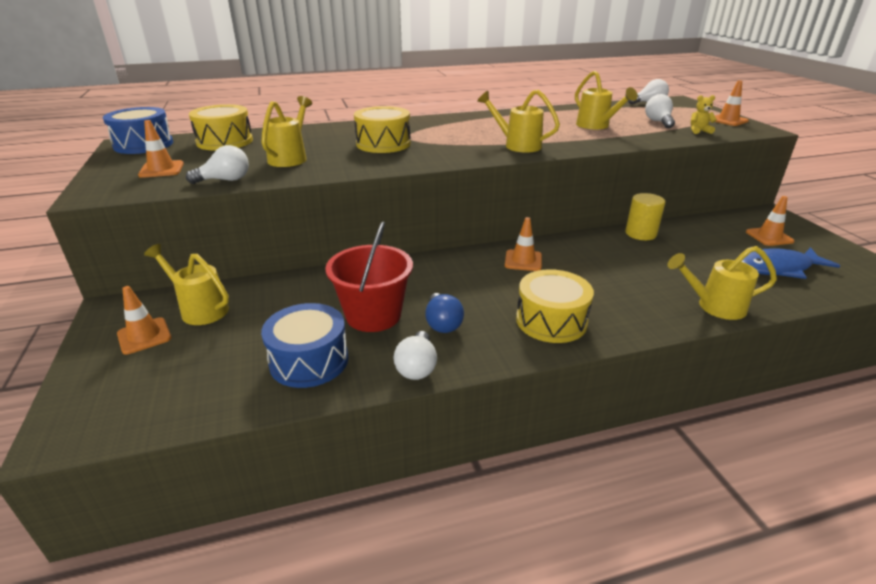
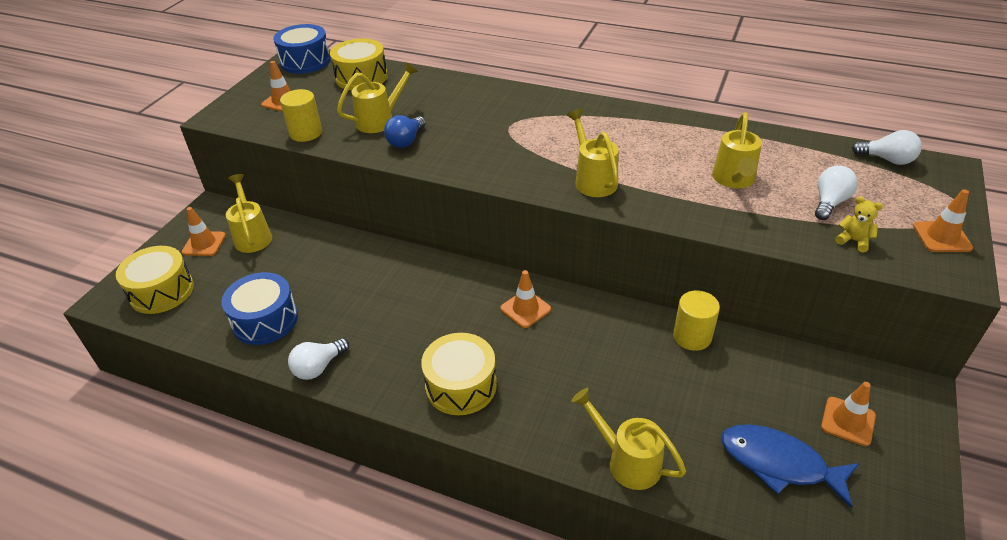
camera: 40 degrees right, 10 degrees up
(225, 180) = (306, 133): white light bulb -> yellow cylinder
(373, 315) = (345, 303): red bucket -> none
(383, 144) = (475, 128): yellow drum -> yellow drum (162, 291)
(442, 323) = (380, 339): blue light bulb -> blue light bulb (406, 141)

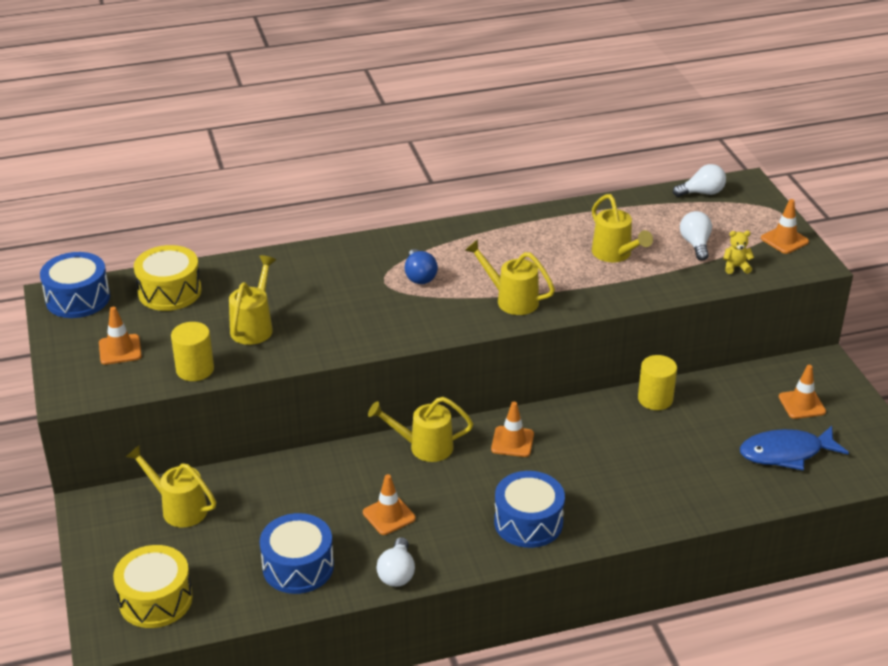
camera: 40 degrees left, 5 degrees down
(204, 244) = (136, 540): orange traffic cone -> orange traffic cone (389, 515)
(406, 141) = (307, 335): blue light bulb -> blue light bulb (419, 276)
(461, 385) = (528, 522): yellow drum -> blue drum
(627, 461) = (696, 505): yellow watering can -> yellow watering can (424, 447)

